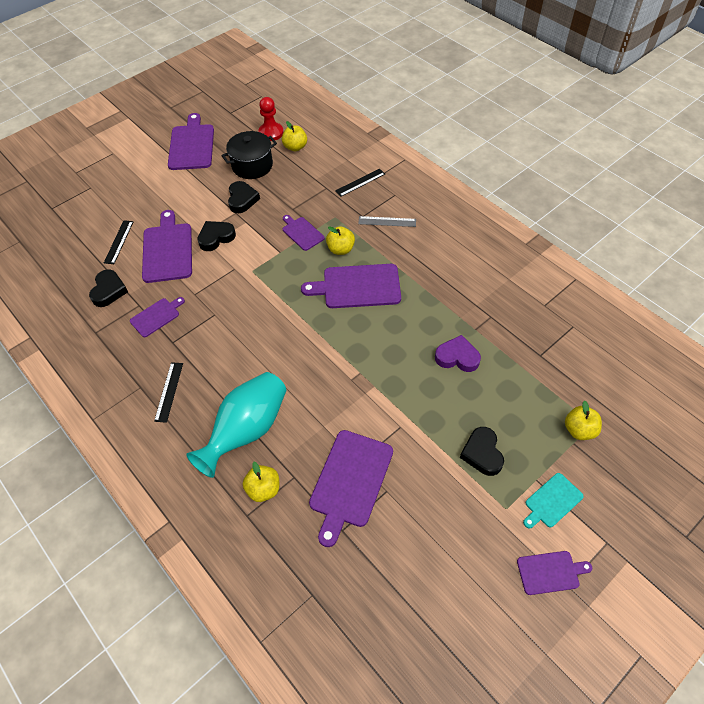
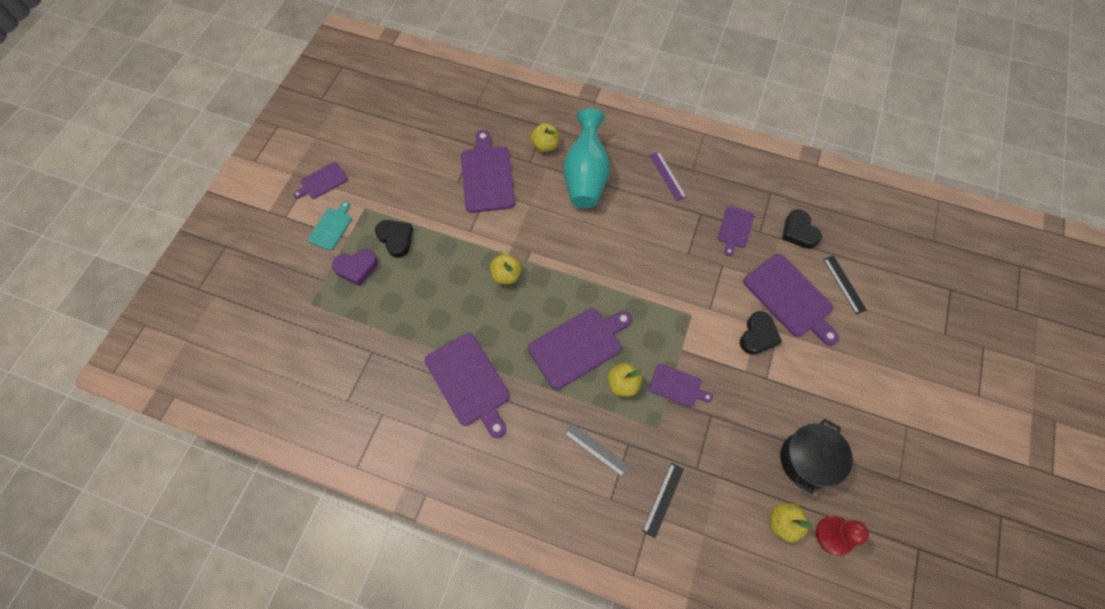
camera: 150 degrees right, 10 degrees up
(169, 391) = (667, 176): black ruler -> purple ruler
(192, 145) = (906, 457): purple cutting board -> purple cutting board (469, 382)
(242, 200) = (774, 400): black heart -> none
(387, 221) = (596, 449): grey ruler -> grey ruler turned 60 degrees clockwise
(457, 357) = (448, 313): purple heart -> purple heart (356, 268)
(579, 430) = (321, 293): yellow apple -> yellow apple (506, 275)

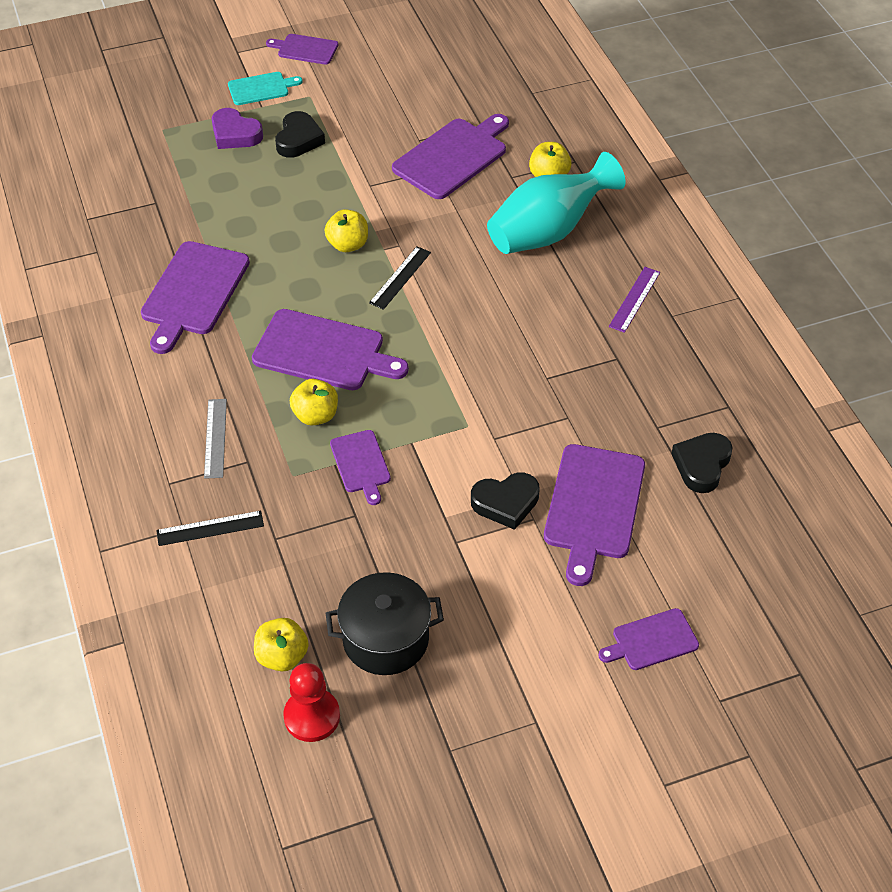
camera: 50 degrees right, 15 degrees down
(735, 229) = (633, 401): purple cutting board -> purple cutting board (652, 640)
(844, 284) = (675, 551): black ruler -> black ruler (400, 277)

